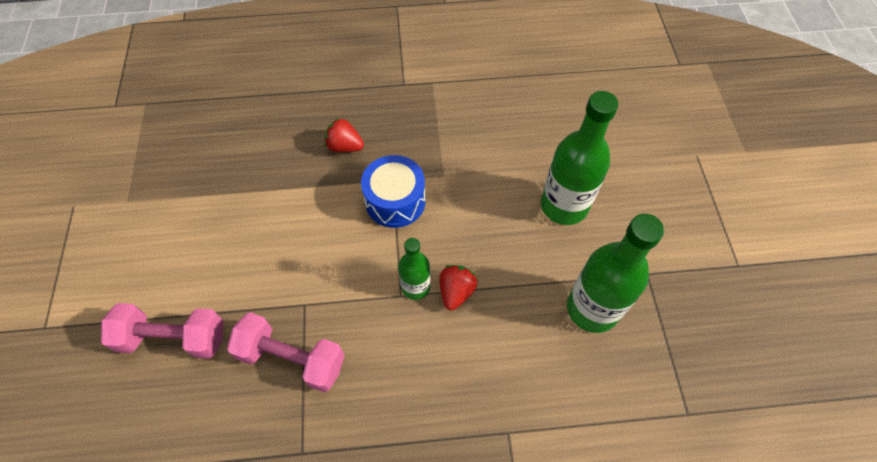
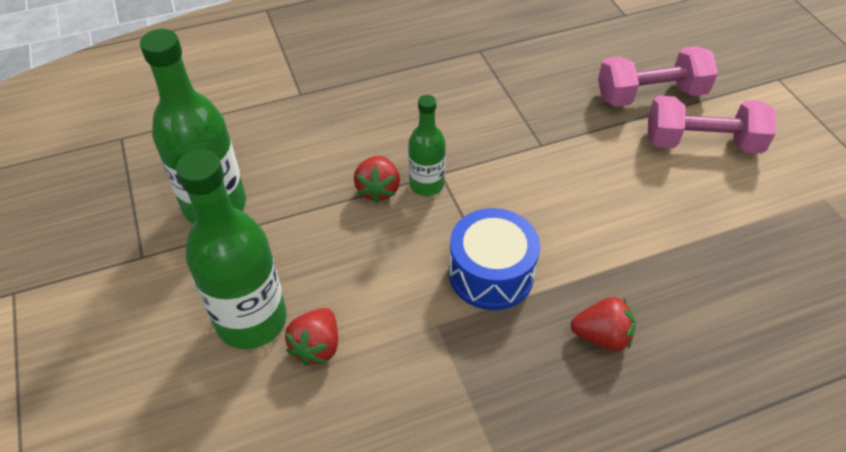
camera: 165 degrees right, 10 degrees down
(292, 358) = (526, 103): pink dumbbell -> pink dumbbell (702, 143)
(522, 179) = (317, 347): none -> red strawberry

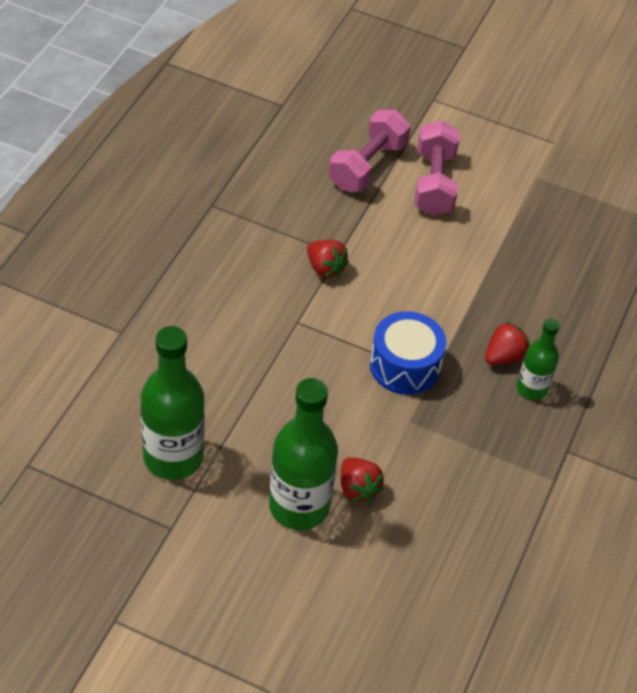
camera: 50 degrees left, 0 degrees up
(378, 189) = (270, 363): red strawberry -> red strawberry (325, 268)
(426, 184) = (298, 336): green bottle -> green bottle (532, 388)
(702, 143) = (434, 183): pink dumbbell -> pink dumbbell turned 45 degrees counterclockwise

